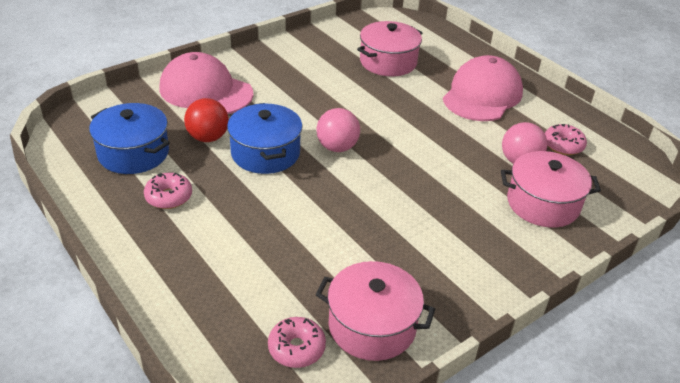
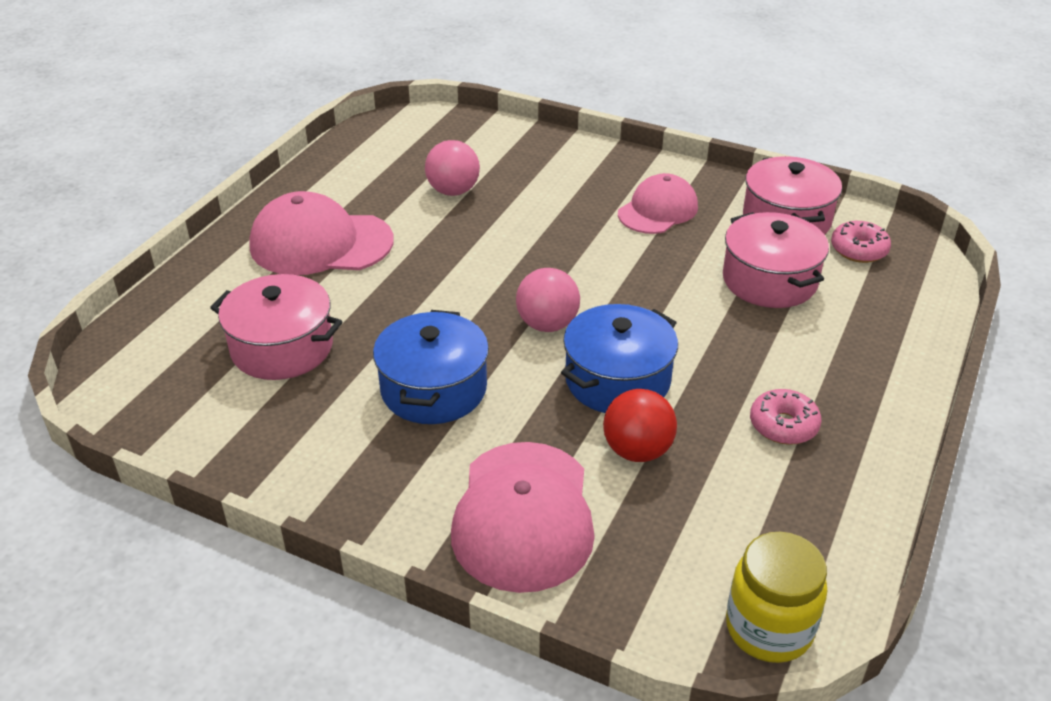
camera: 115 degrees left, 0 degrees up
(70, 128) = (769, 628): none -> yellow jar
(133, 153) = (744, 510): blue pot -> blue pot (433, 389)
(434, 252) = (658, 210): none -> pink cap
(543, 203) = (517, 166): pink pot -> pink pot (769, 280)
(563, 145) = (395, 170): pink donut -> none

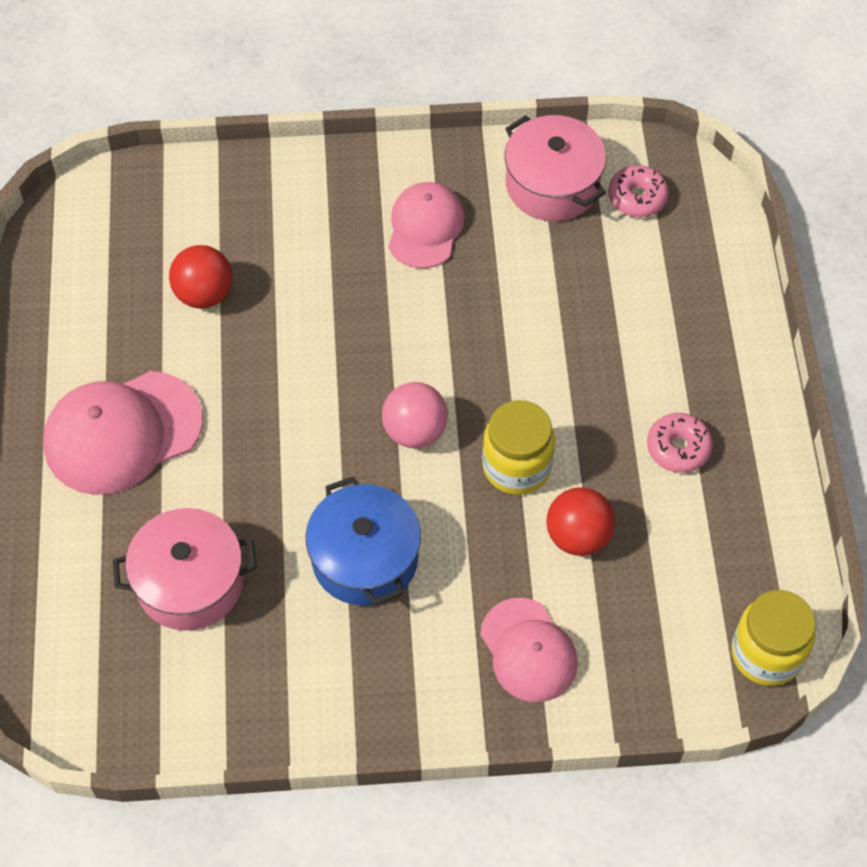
camera: 30 degrees left, 20 degrees up
(453, 191) = (204, 294): pink ball -> red ball
(523, 516) = (528, 650): pink cap -> pink cap, size x0.65
(617, 380) = (516, 467): blue pot -> yellow jar
(769, 280) = (579, 277): pink pot -> none

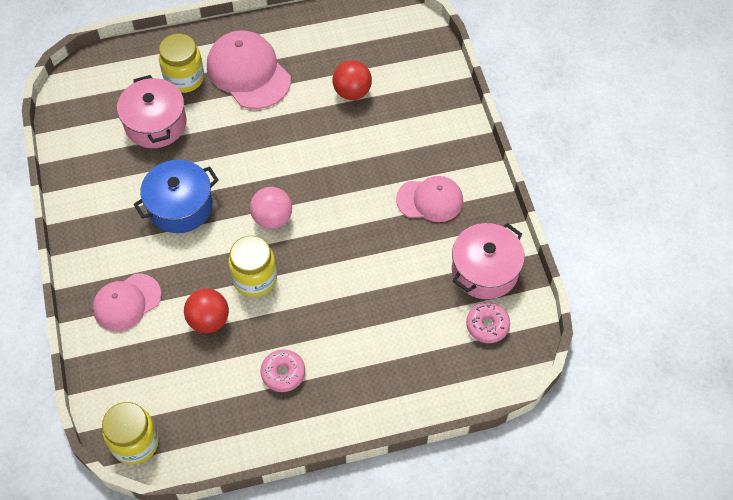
camera: 80 degrees right, 0 degrees up
(106, 530) = (184, 78): none -> yellow jar

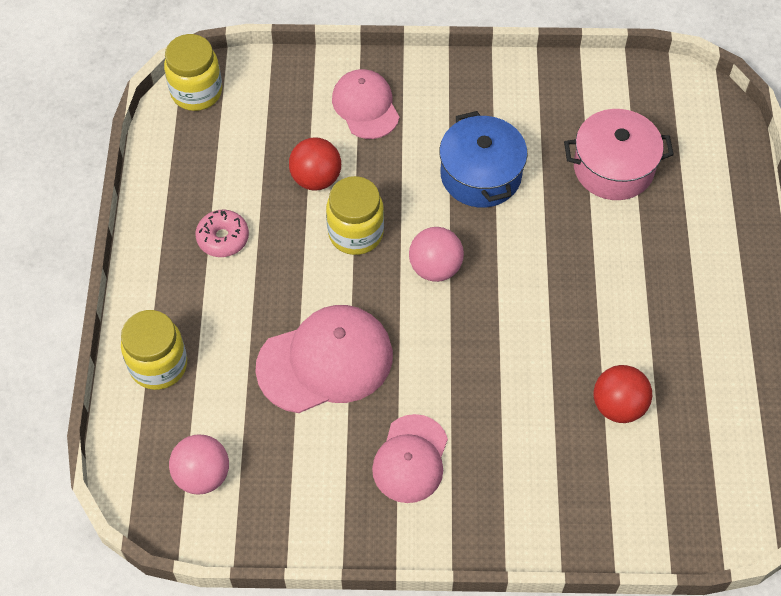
camera: 105 degrees right, 0 degrees up
(184, 78) = (682, 209): yellow jar -> yellow jar (158, 365)
(248, 72) = (678, 285): pink cap -> pink cap (325, 361)
(485, 270) = (282, 497): pink pot -> none
(487, 325) = (202, 475): pink donut -> pink ball

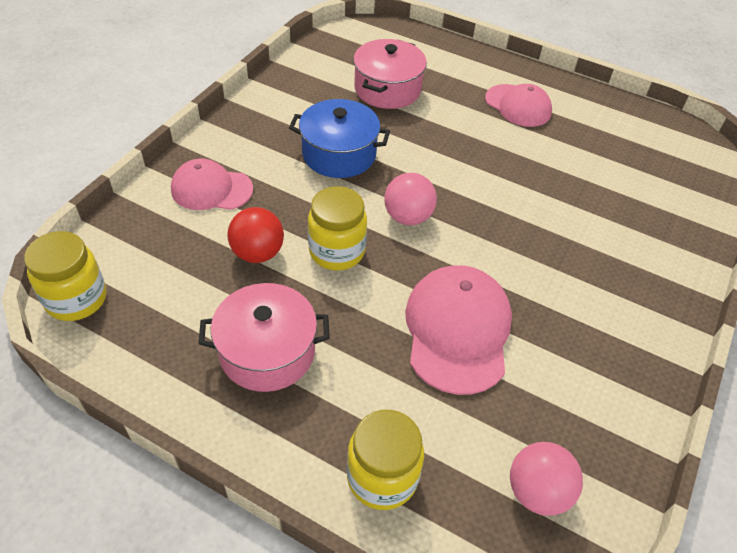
camera: 65 degrees left, 10 degrees down
(223, 238) = (267, 352): pink donut -> pink pot
(410, 459) = (588, 313): pink cap -> pink cap (518, 106)
(618, 406) = (592, 173): red ball -> none

